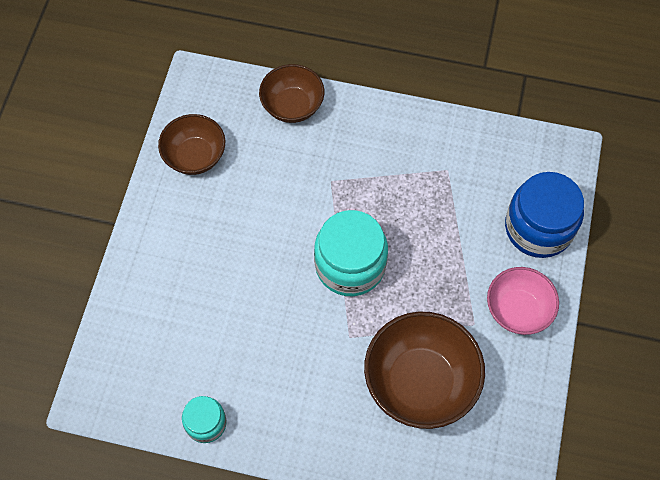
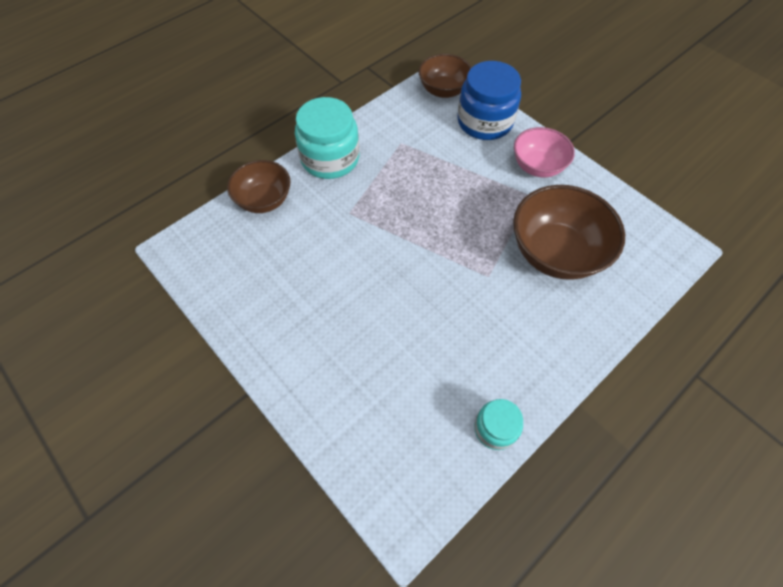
camera: 55 degrees left, 5 degrees down
(195, 156) = (243, 291): brown bowl -> brown bowl (443, 90)
(350, 265) = (429, 241): turquoise jar -> turquoise jar (330, 158)

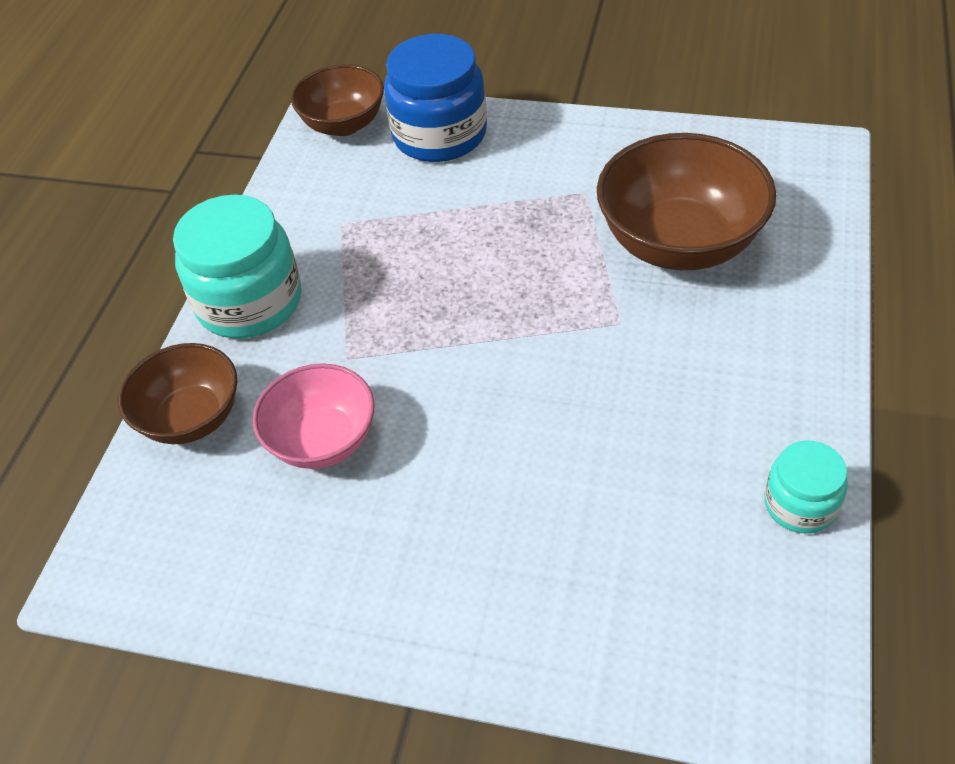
camera: 30 degrees left, 10 degrees down
(537, 166) = (561, 152): pink bowl -> pink bowl (323, 440)

